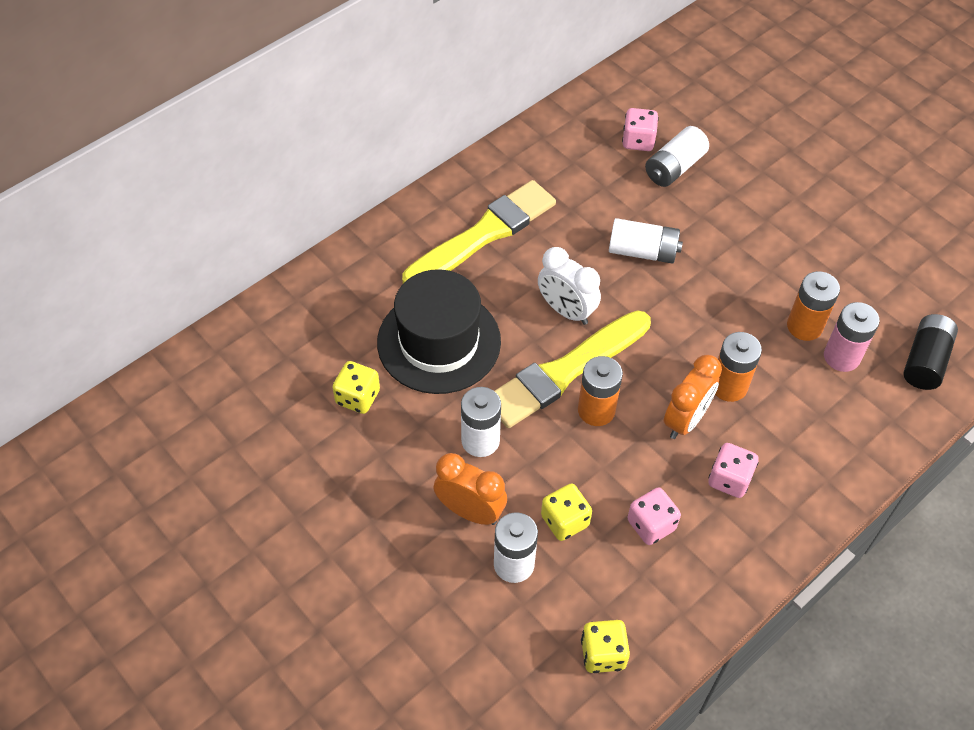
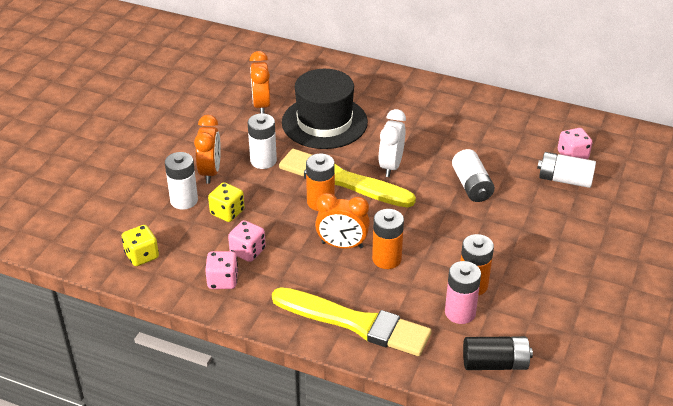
camera: 65 degrees right, 15 degrees down
(357, 397) = (261, 105): yellow dice -> orange clock
(483, 234) = (423, 113): yellow brush -> yellow brush (355, 323)
(729, 479) = (307, 279): pink dice -> pink dice (223, 280)

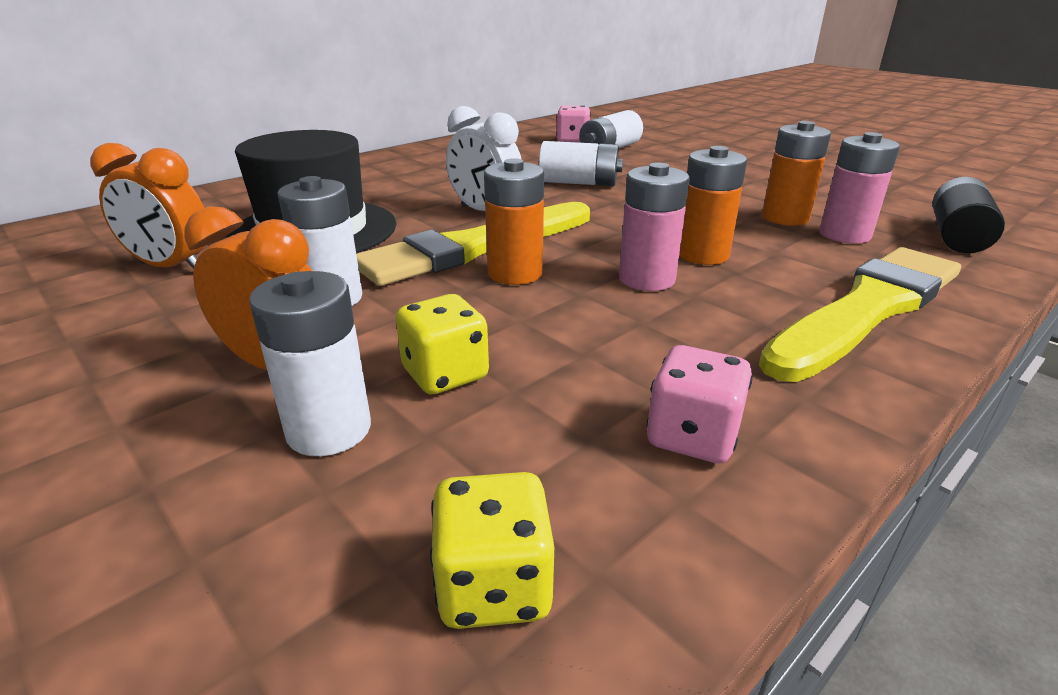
camera: 65 degrees left, 10 degrees down
(247, 251) = (603, 377): pink dice -> none
(342, 245) = (646, 279): orange clock -> pink battery

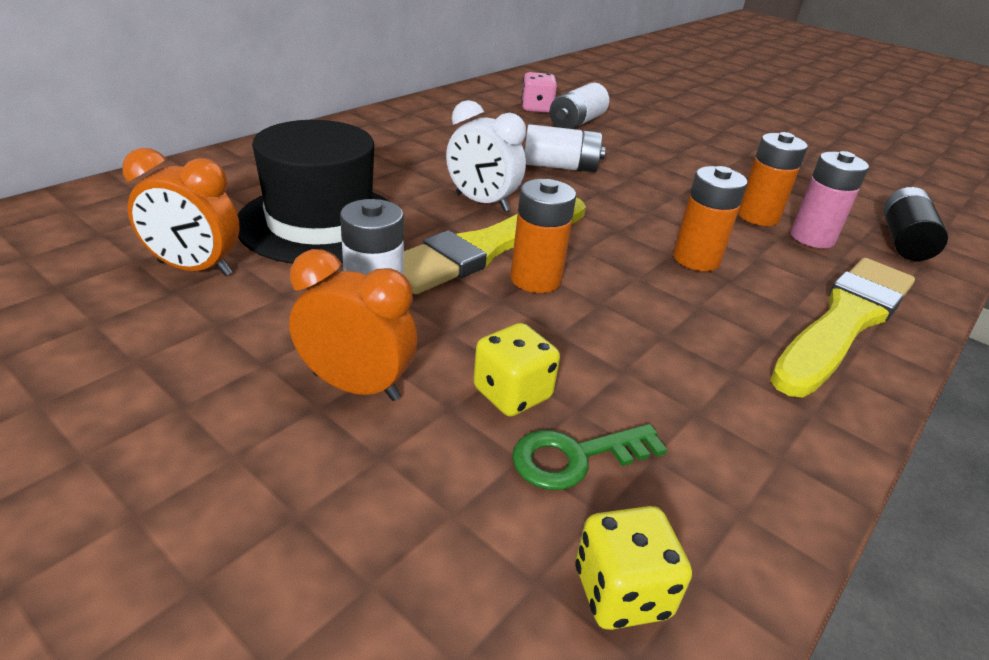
camera: 10 degrees left, 5 degrees up
(329, 430) = (432, 454): white battery -> none
(493, 437) = (576, 457): none -> green key
(646, 279) = (655, 287): pink battery -> none
(692, 436) = (734, 452): pink dice -> none

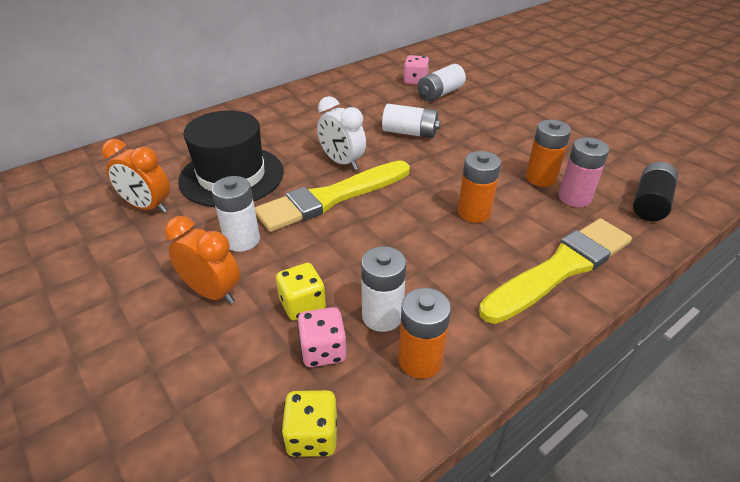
camera: 15 degrees right, 5 degrees up
(535, 279) = (352, 224): orange battery -> orange battery (420, 360)
(576, 457) = (323, 350): green key -> pink dice
(640, 400) = (382, 316): none -> white battery

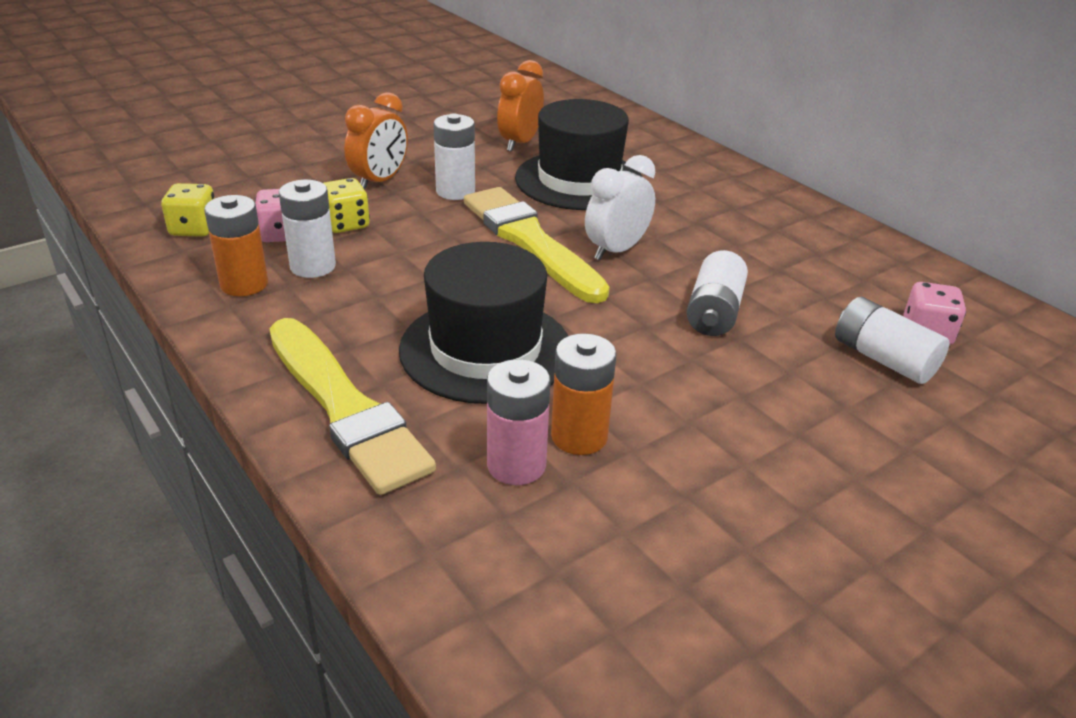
camera: 90 degrees right, 5 degrees down
(474, 212) = (485, 349): orange battery -> black hat
(650, 203) = (491, 568): black battery -> none

